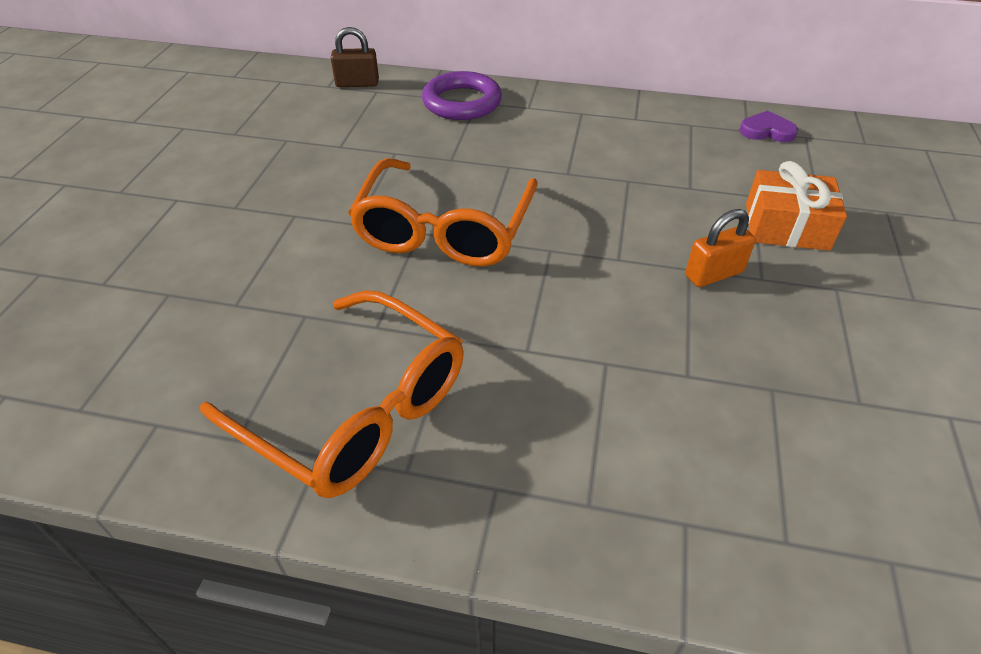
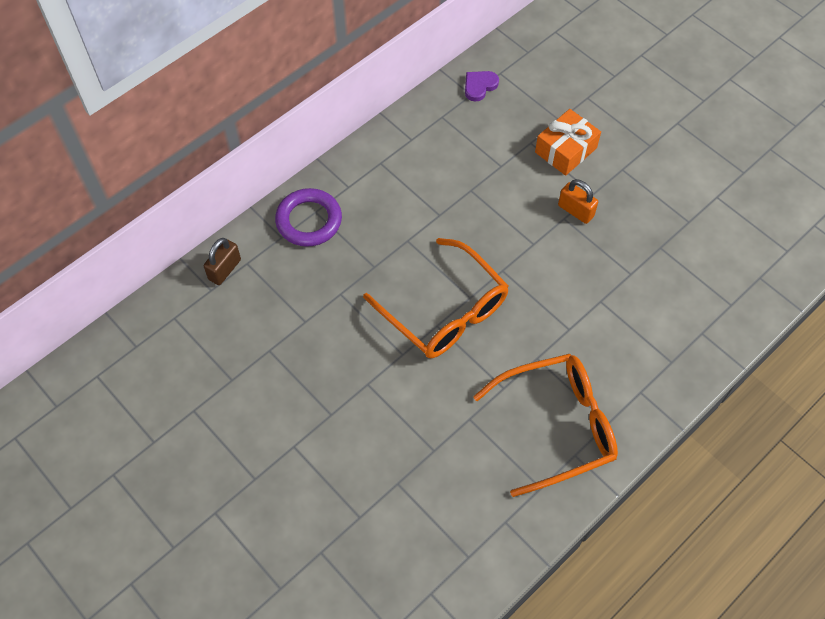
camera: 55 degrees left, 15 degrees up
(714, 274) = (575, 211): orange padlock -> orange padlock turned 60 degrees counterclockwise

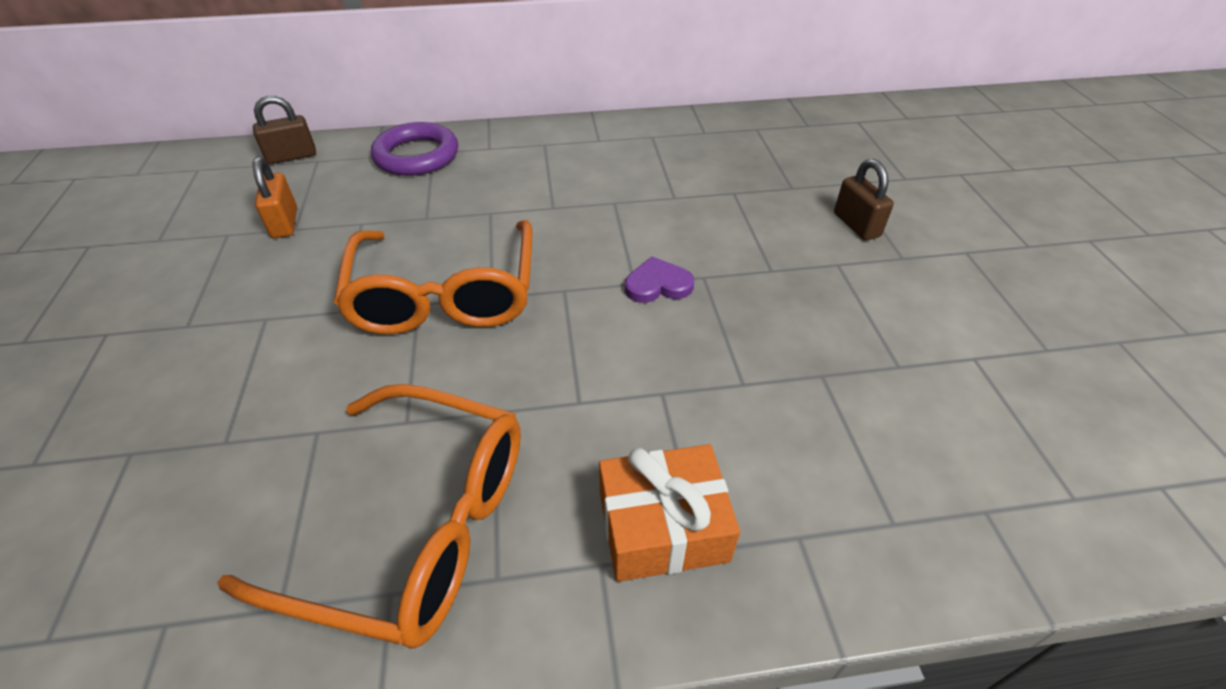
camera: 35 degrees right, 15 degrees down
(479, 86) = (721, 130): purple heart -> purple heart (658, 285)
(565, 150) = (773, 215): orange gift -> orange gift (663, 526)
(575, 211) = (728, 276): orange padlock -> orange padlock (285, 223)
(613, 133) = (856, 225): none -> brown padlock

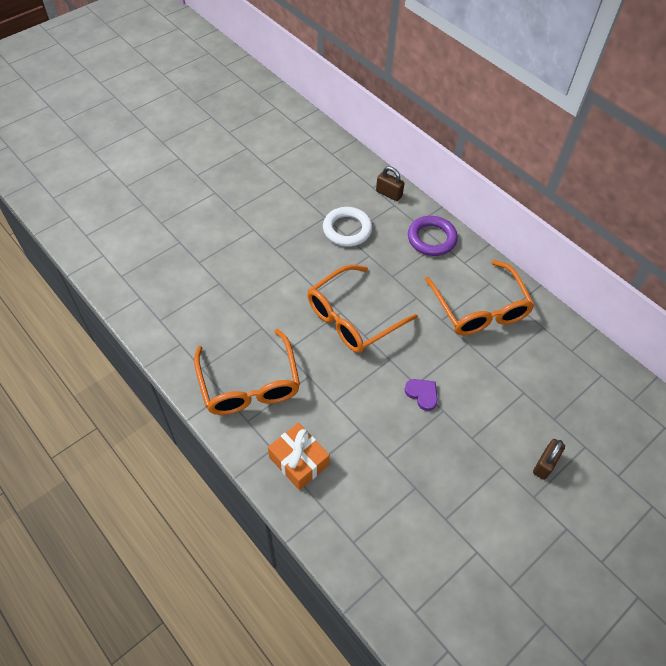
camera: 55 degrees right, 10 degrees up
(285, 223) = (347, 229): orange padlock -> white ring
(573, 168) = (480, 308): none -> orange glasses

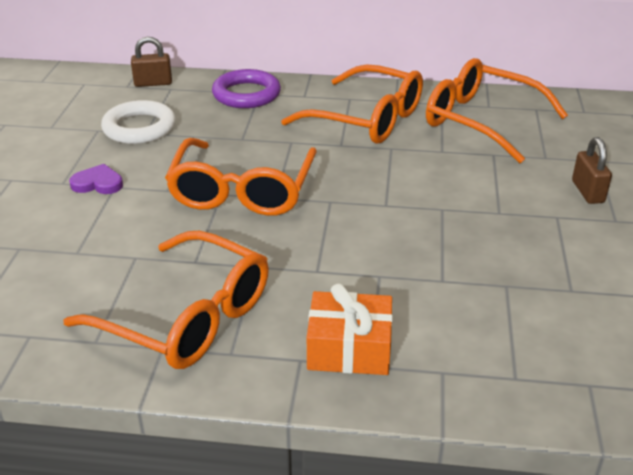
camera: 40 degrees left, 20 degrees down
(422, 394) = (403, 208): purple heart -> purple heart (98, 183)
(550, 360) = (481, 121): none -> orange glasses

